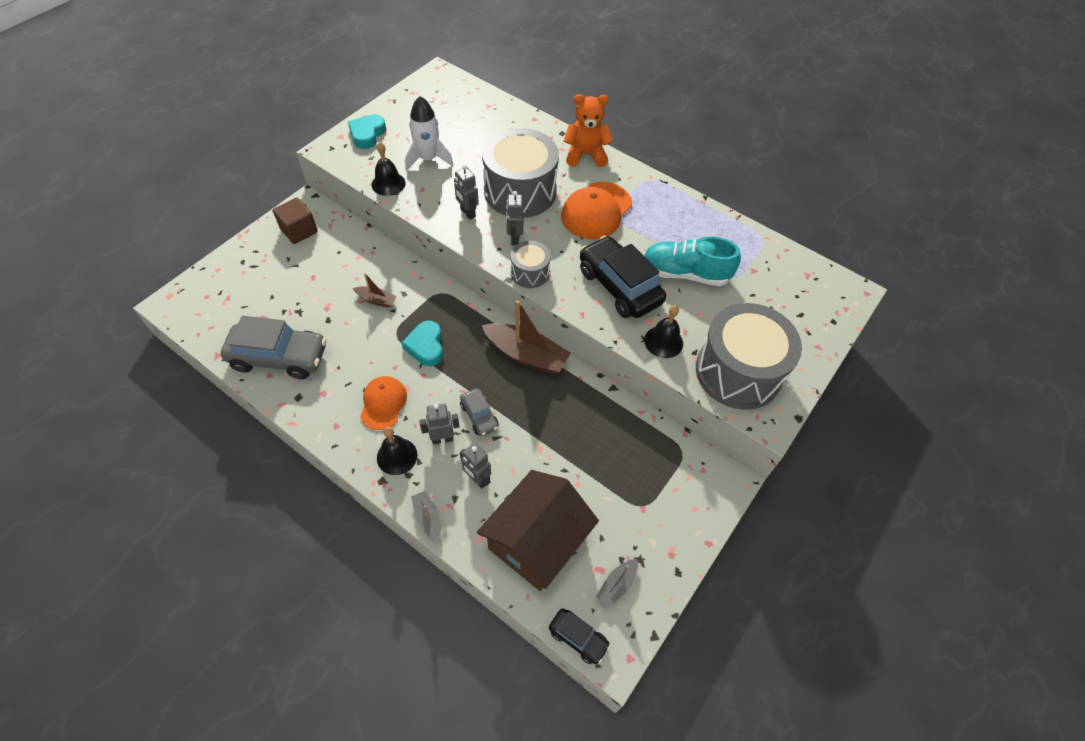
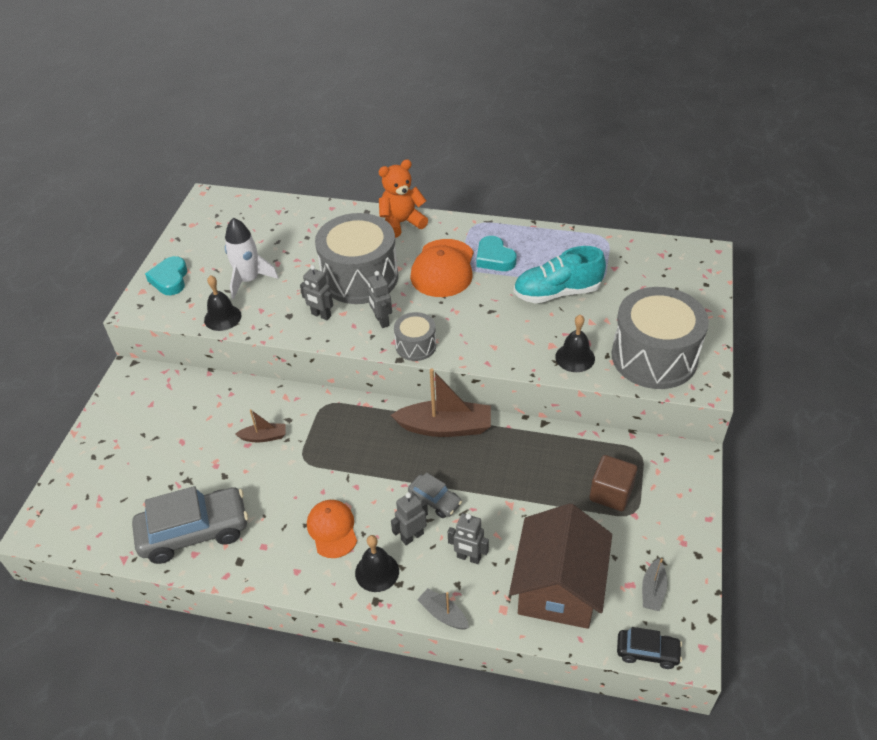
camera: 20 degrees left, 10 degrees down
(299, 231) = (138, 403): brown cube -> brown cube (611, 493)
(426, 346) = (342, 459): turquoise heart -> turquoise heart (494, 258)
(619, 286) = (506, 326): black car -> none

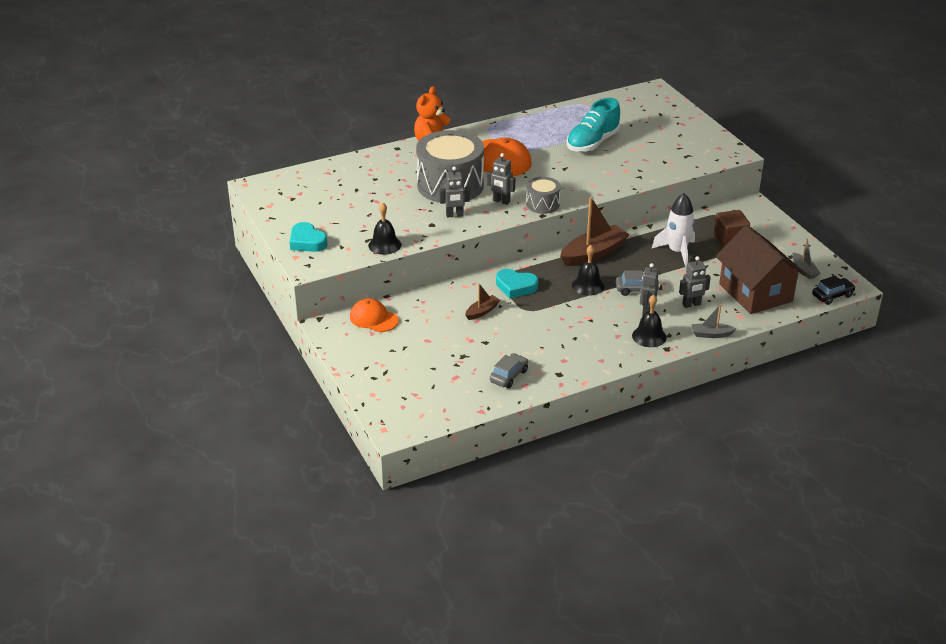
camera: 40 degrees left, 10 degrees down
(194, 532) = (509, 376): grey car -> grey car, size x0.50
(249, 280) = (370, 218): white rocket -> white rocket (677, 252)
(332, 529) = (595, 332): orange cap -> orange cap (373, 318)
(494, 258) = (527, 140): turquoise heart -> turquoise heart (515, 287)
(575, 357) = (647, 170): black bell -> black bell (588, 285)
(654, 357) = (691, 151): grey drum -> none

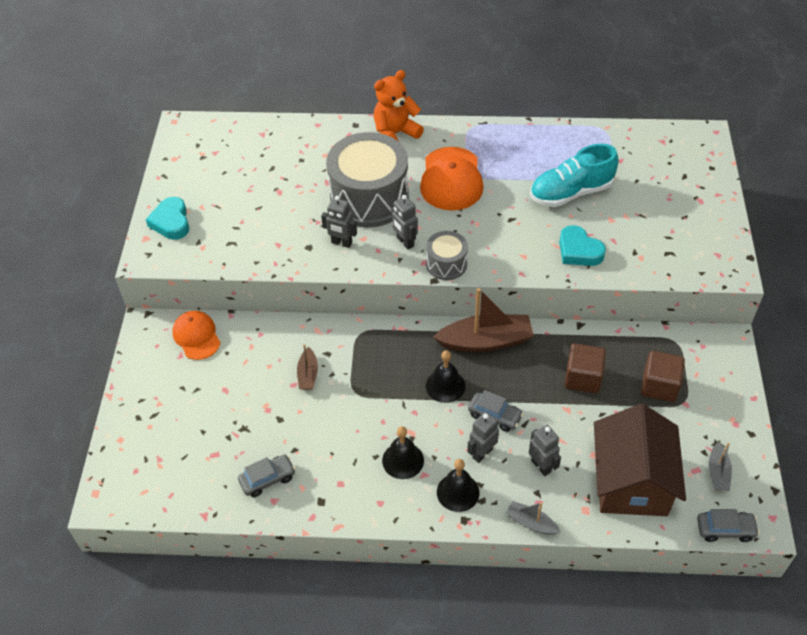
camera: 30 degrees right, 15 degrees up
(384, 245) = (240, 257): black bell -> black bell (403, 460)
(482, 311) = (308, 374): brown boat -> brown boat turned 105 degrees clockwise
(515, 287) = (367, 354): turquoise heart -> turquoise heart (579, 251)
(677, 252) = (583, 378): white rocket -> brown cube
(691, 304) = (541, 466): grey robot -> grey robot turned 135 degrees counterclockwise
(832, 296) = (725, 529): black car -> grey car

